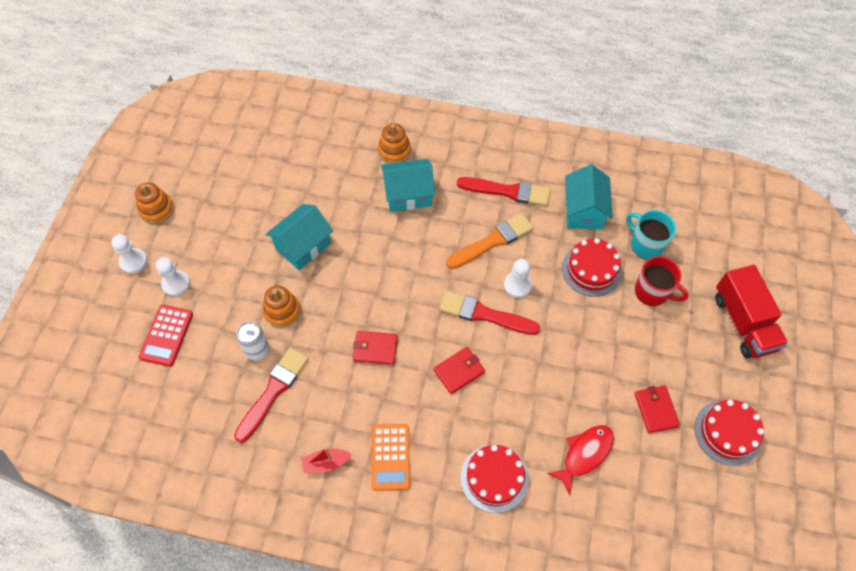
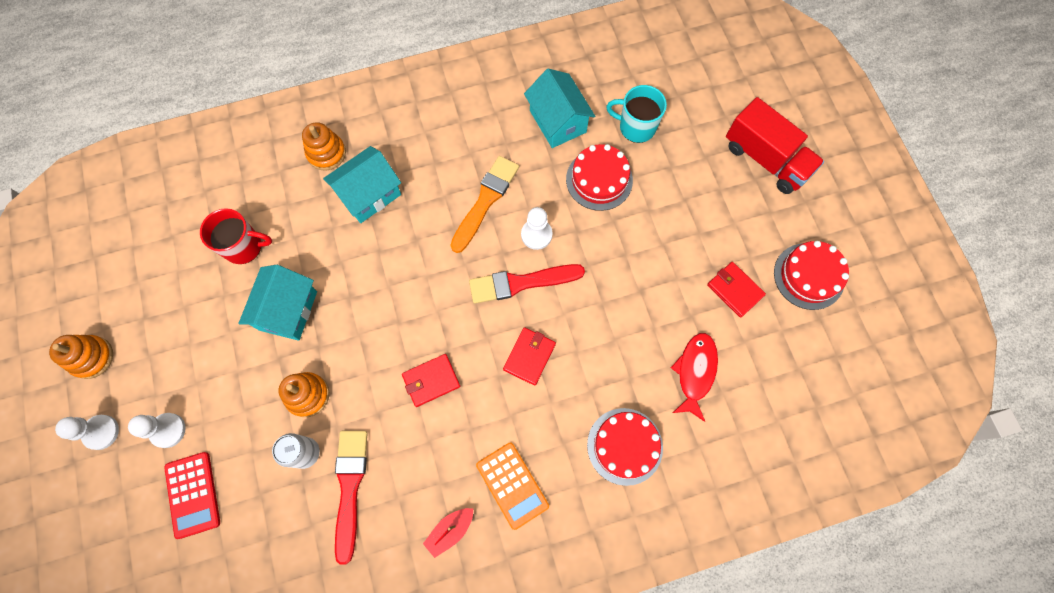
camera: 30 degrees left, 10 degrees up
(508, 191) = (471, 139): red brush -> none
(652, 292) = (668, 172): red mug -> red mug (244, 246)

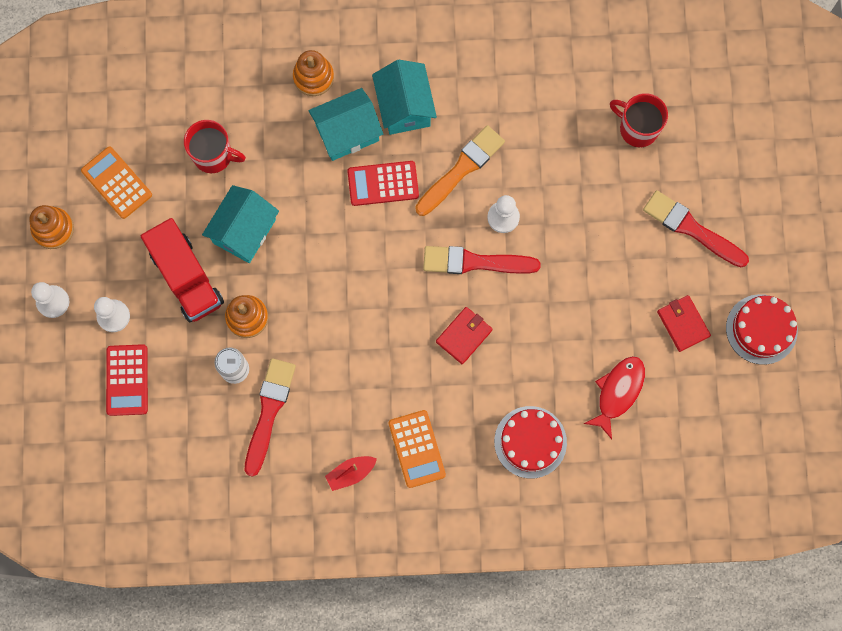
camera: 15 degrees right, 5 degrees up
(151, 296) = (116, 183): none -> orange calculator
(414, 232) = (383, 184): none -> red calculator
(431, 381) = (365, 334): red wallet -> none
(557, 121) = (558, 102): turquoise house -> turquoise house (404, 107)
(599, 180) = (582, 176): red cake -> none
(636, 127) = (637, 128): turquoise mug -> red mug
(713, 201) = (691, 228): none -> red brush
(765, 159) = (760, 198): red truck -> red truck (186, 278)

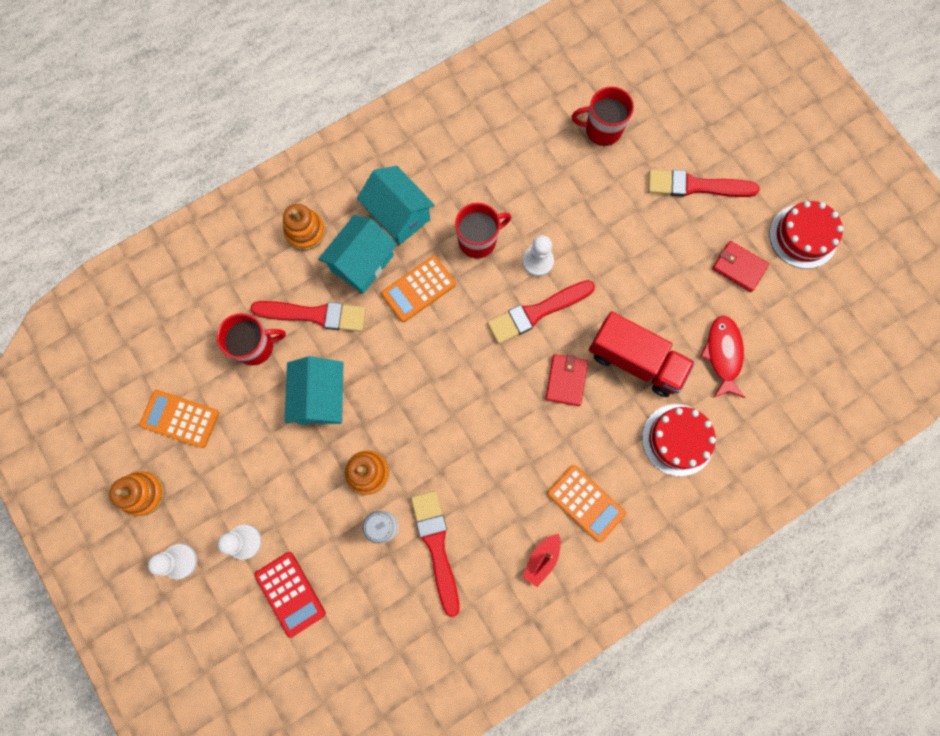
camera: 30 degrees left, 0 degrees up
(186, 278) = (292, 468): red truck -> red truck (635, 361)
(280, 156) = (315, 315): none -> red brush
(383, 184) = (419, 289): red calculator -> orange calculator
(461, 169) = (478, 240): orange brush -> red mug

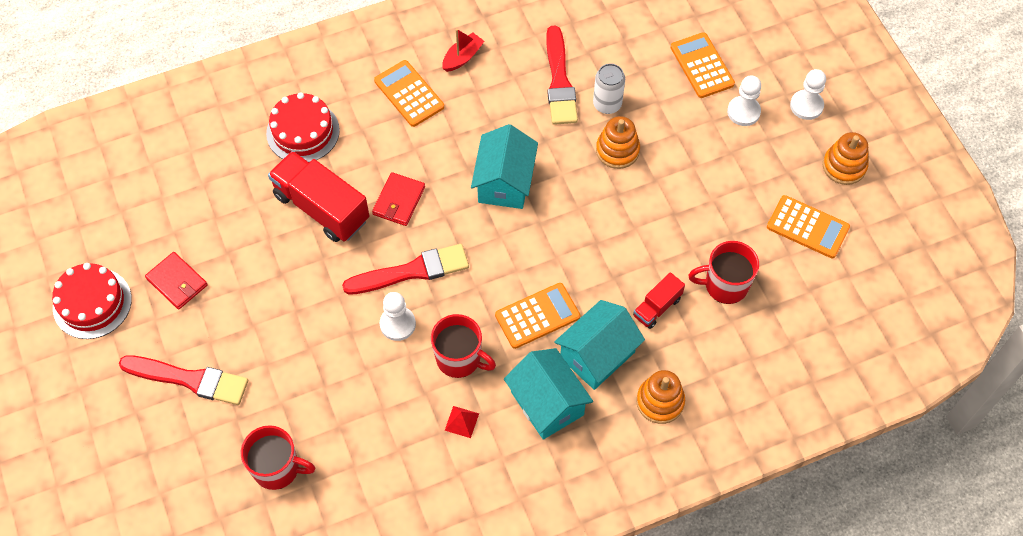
camera: 170 degrees left, 15 degrees down
(290, 593) = (702, 66): red calculator -> orange calculator
(315, 315) = (657, 307): red brush -> red truck
(321, 397) = (658, 224): turquoise house -> turquoise house (505, 182)
(466, 189) = (461, 421): none -> red pyramid
(478, 240) = (459, 358): red mug -> red mug turned 135 degrees counterclockwise
(723, 354) = (228, 199): red fish -> none

